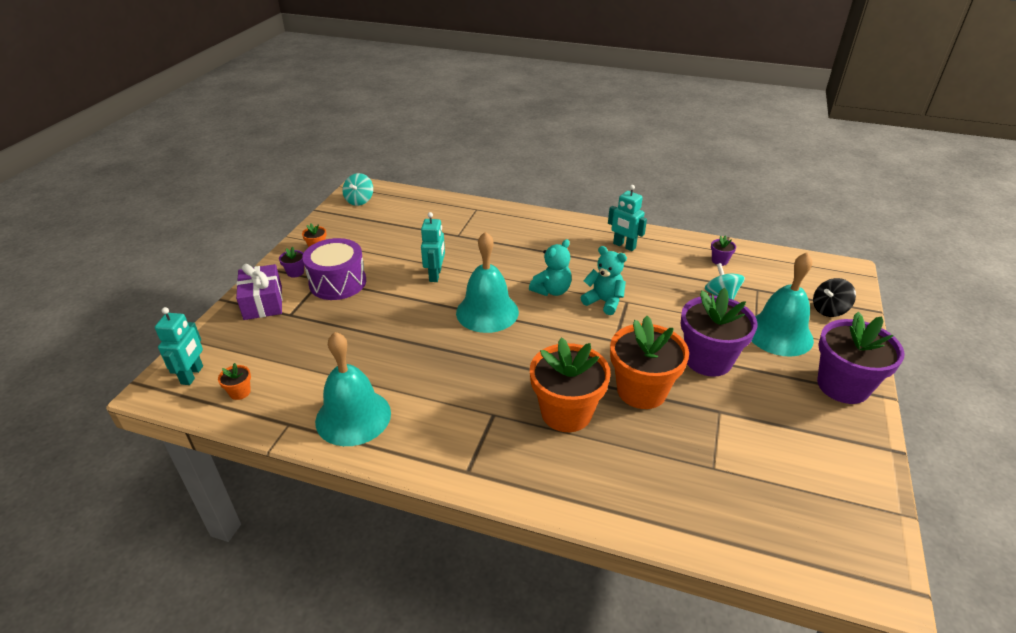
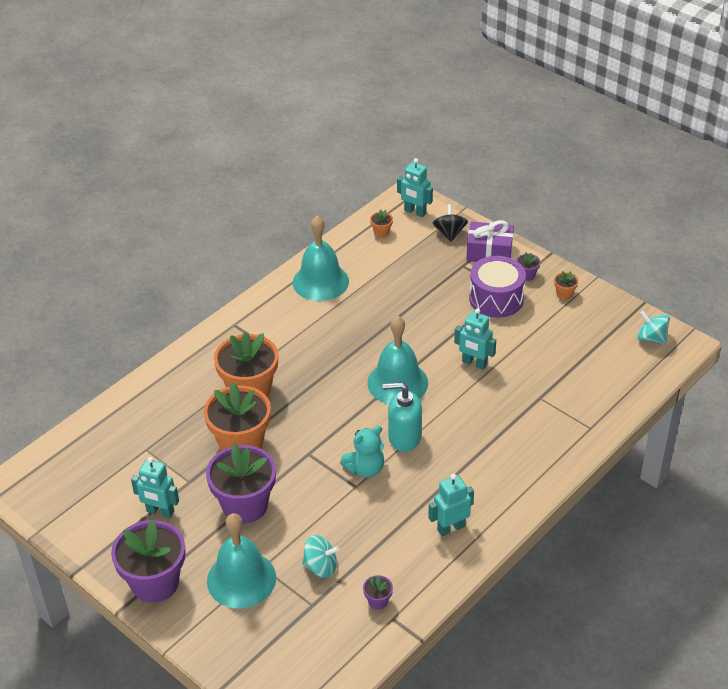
camera: 115 degrees right, 5 degrees up
(552, 290) = (404, 437): turquoise teddy bear -> turquoise soap dispenser
(773, 417) = (160, 512): none -> turquoise robot
(829, 310) = (246, 647): black spinning top -> black spinning top (449, 233)

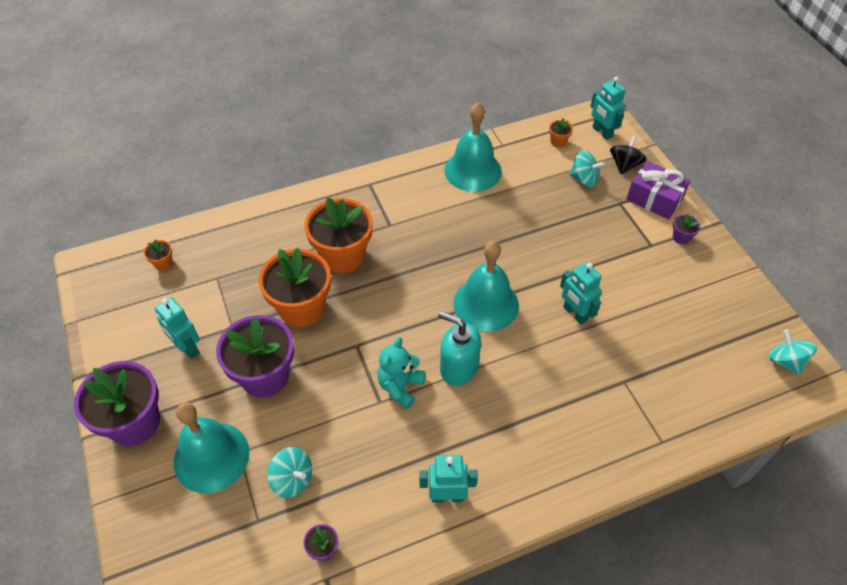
camera: 25 degrees right, 10 degrees up
(365, 469) = (400, 386): turquoise teddy bear -> turquoise teddy bear turned 120 degrees clockwise
(421, 256) = (584, 179): none -> turquoise spinning top
(496, 298) = (635, 251): purple drum -> none
(564, 294) = (711, 273): orange flower pot -> orange flower pot (163, 263)

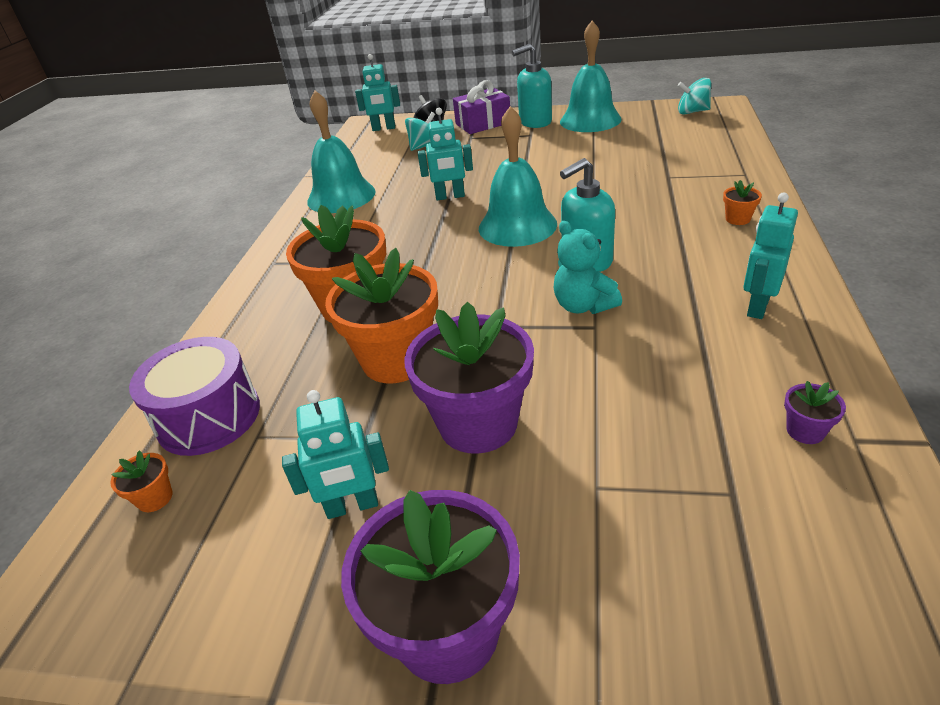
camera: 55 degrees left, 15 degrees down
(211, 457) = (586, 525): turquoise bell -> turquoise bell (590, 120)
(222, 247) = (209, 417): none -> purple drum
(292, 479) = (674, 436): turquoise spinning top -> none
(558, 141) = (366, 148): orange flower pot -> orange flower pot (737, 219)
(575, 314) = (572, 183): turquoise robot -> turquoise robot (450, 196)
(681, 237) = (535, 122): purple flower pot -> turquoise soap dispenser

